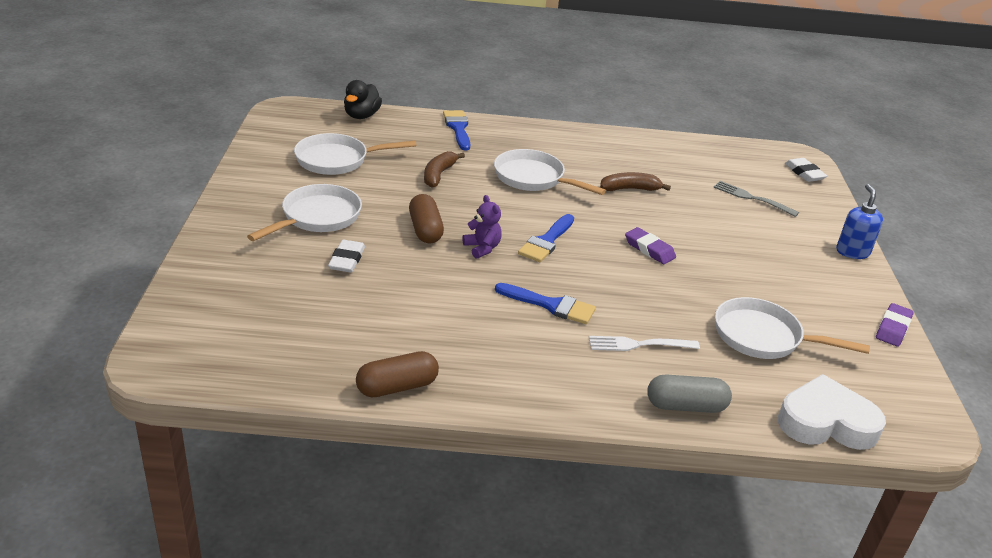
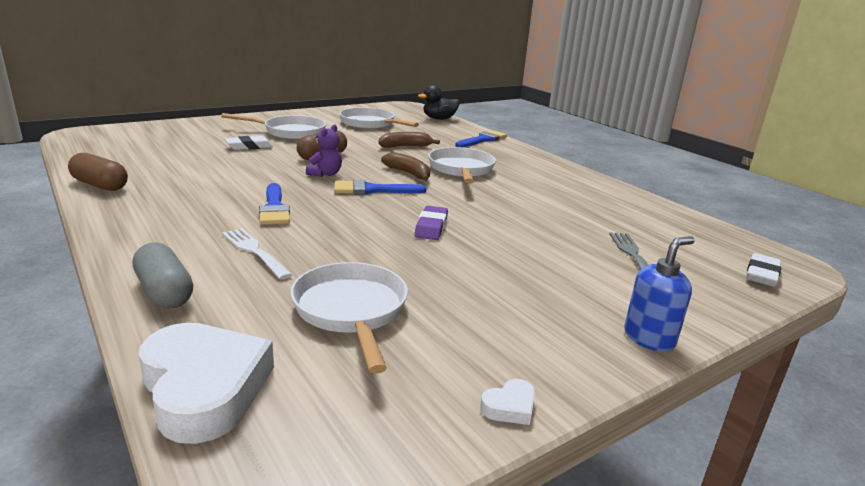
camera: 55 degrees right, 10 degrees down
(630, 189) = (521, 202): brown banana -> brown banana (409, 173)
(893, 328) = (509, 407): purple eraser -> white heart

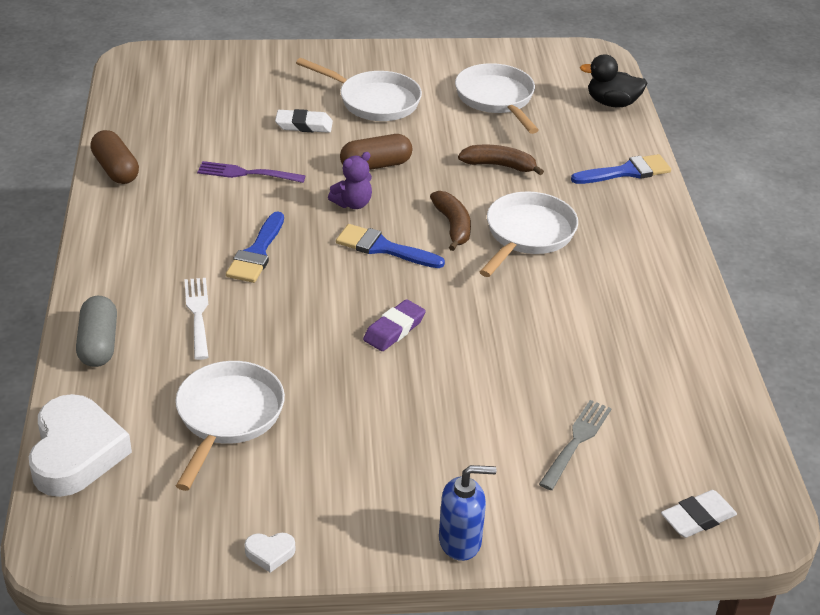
camera: 30 degrees right, 15 degrees up
(225, 172) = (247, 173): none -> purple fork

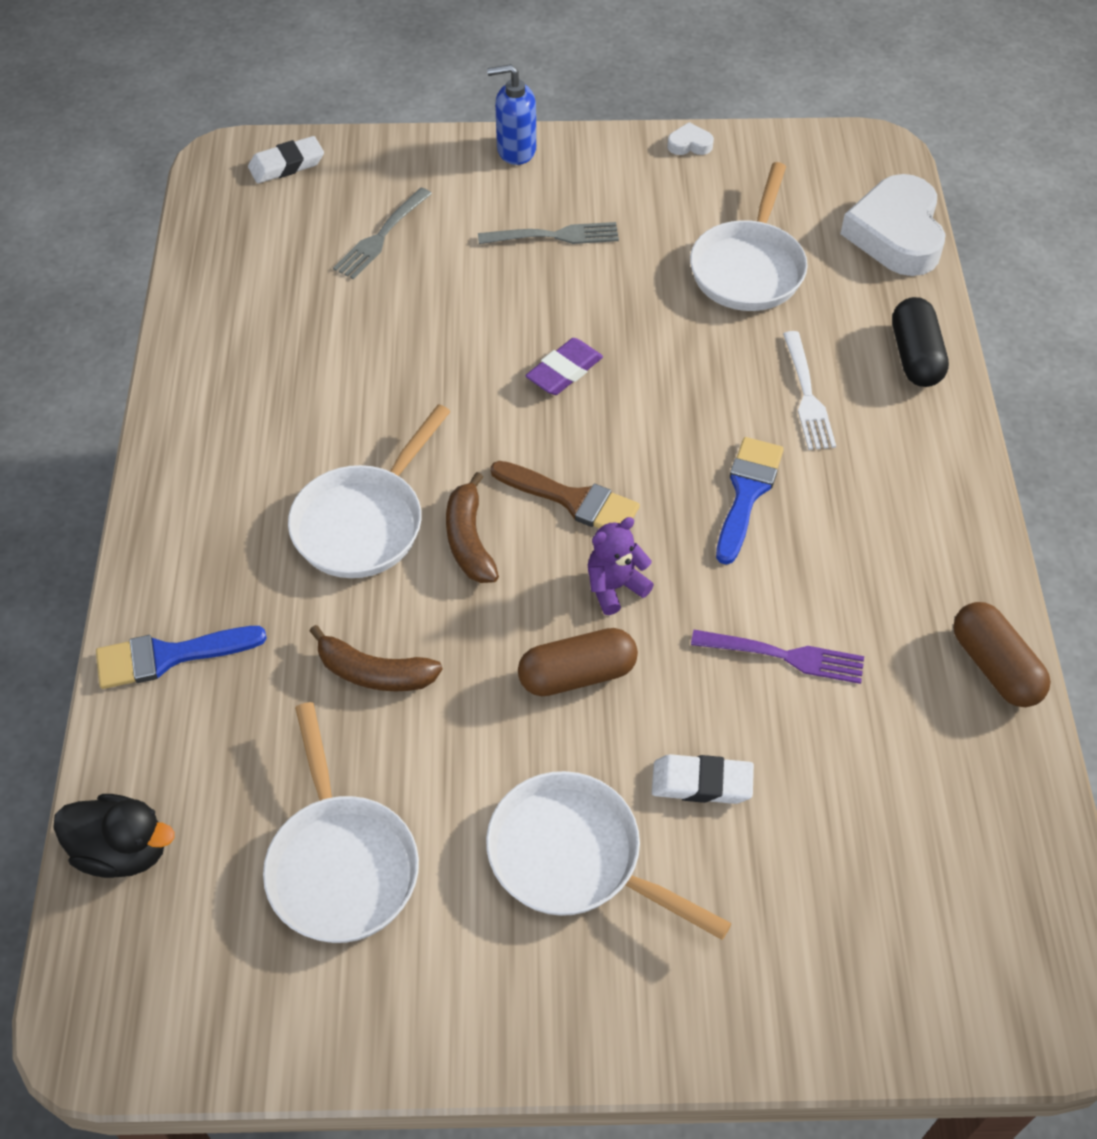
camera: 175 degrees left, 15 degrees up
(98, 344) = (915, 356): grey capsule -> black capsule
(383, 248) = (572, 500): blue brush -> brown brush
(412, 445) = (553, 236): none -> grey fork

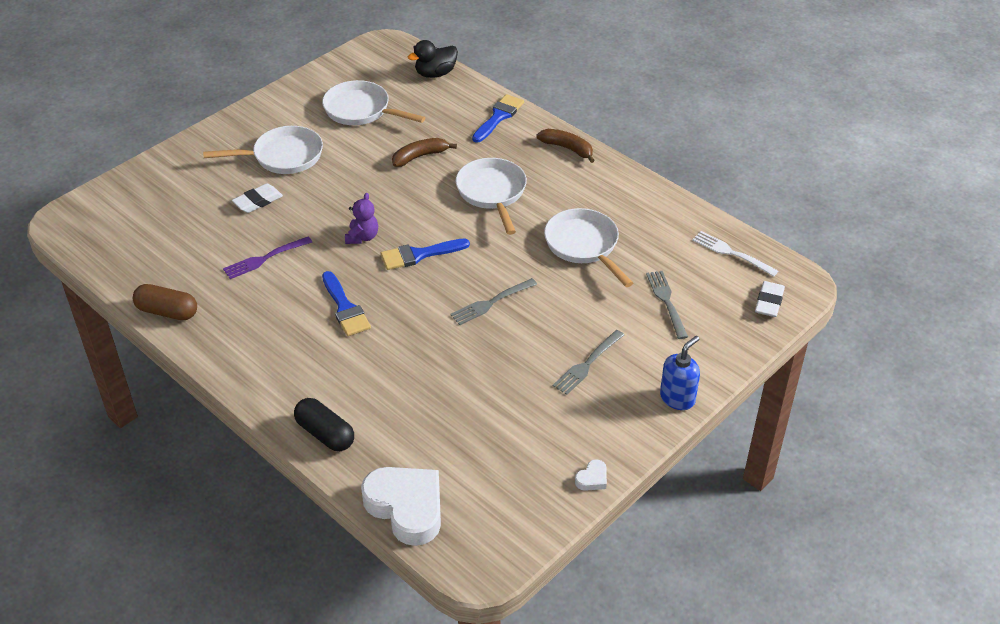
camera: 135 degrees right, 10 degrees down
(469, 540) = (442, 214): brown banana -> brown banana (567, 148)
(564, 371) = (491, 302): purple eraser -> grey fork
(572, 500) = (419, 255): brown brush -> blue brush
(577, 674) = (343, 202): brown capsule -> none
(748, 268) = (466, 421): white pan -> white pan (584, 246)
(806, 395) = (363, 372): white fork -> white fork (732, 253)

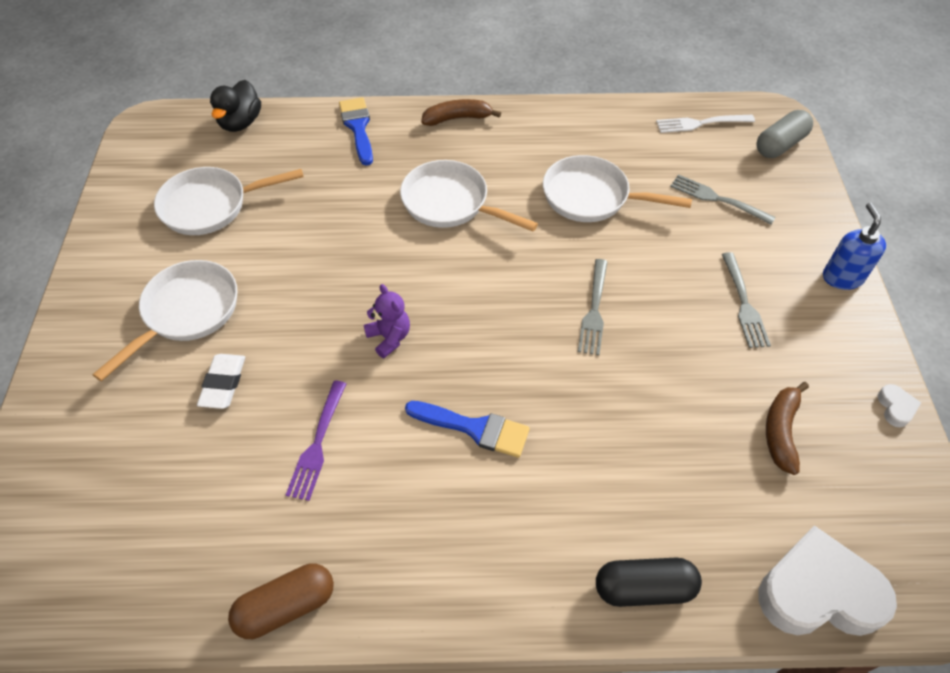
camera: 45 degrees left, 10 degrees up
(419, 255) = (468, 313): blue brush -> none
(420, 156) = (335, 214): brown banana -> brown banana (781, 431)
(769, 302) = (780, 145): white eraser -> grey capsule

